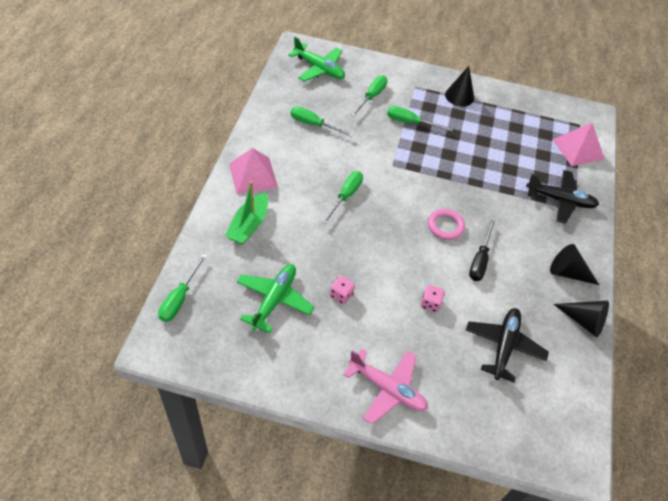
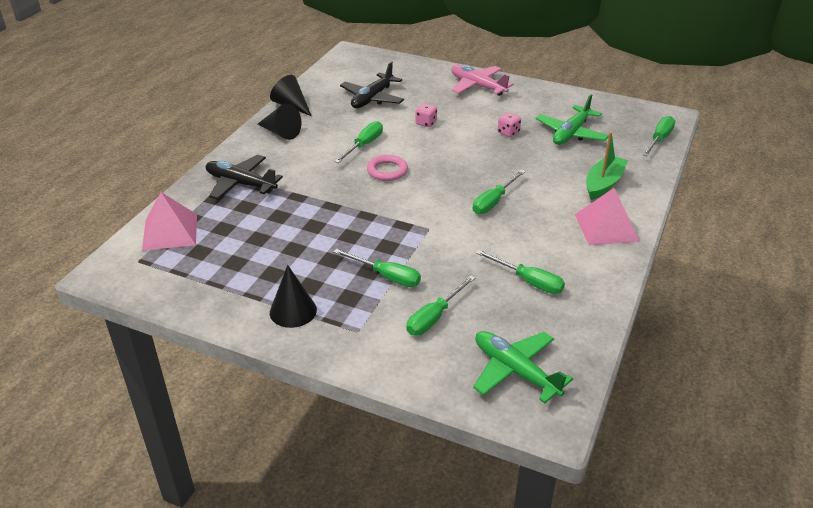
camera: 165 degrees left, 15 degrees down
(480, 260) = (364, 145): black screwdriver -> green screwdriver

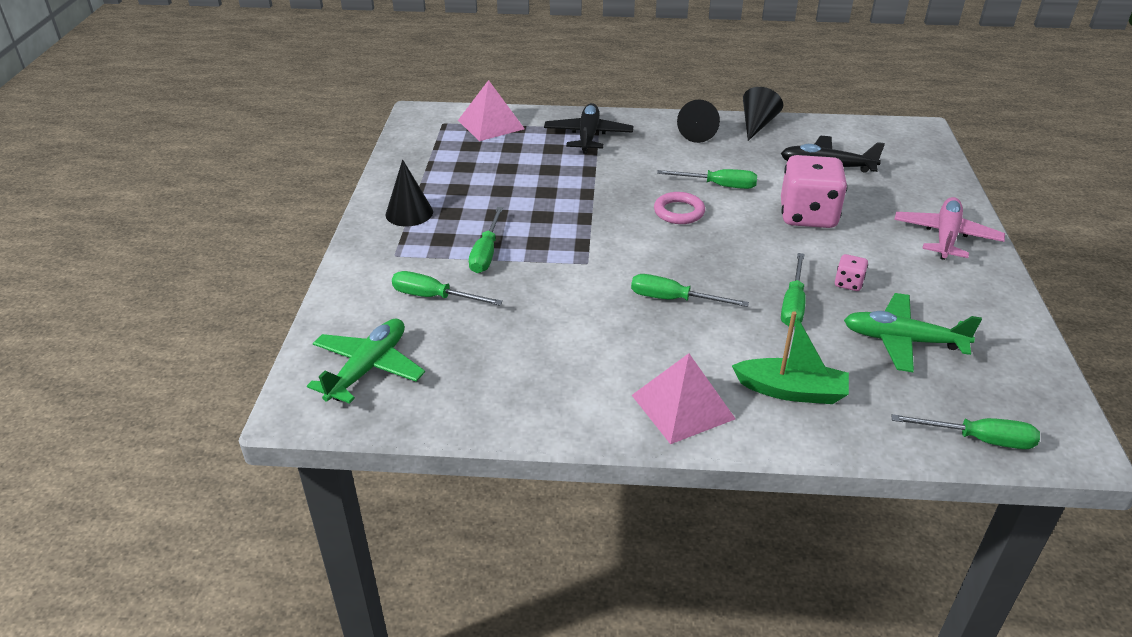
camera: 70 degrees right, 0 degrees up
(426, 123) = (808, 216): pink dice -> pink dice, size x2.29
(528, 281) = (527, 353): green screwdriver -> green screwdriver (793, 304)

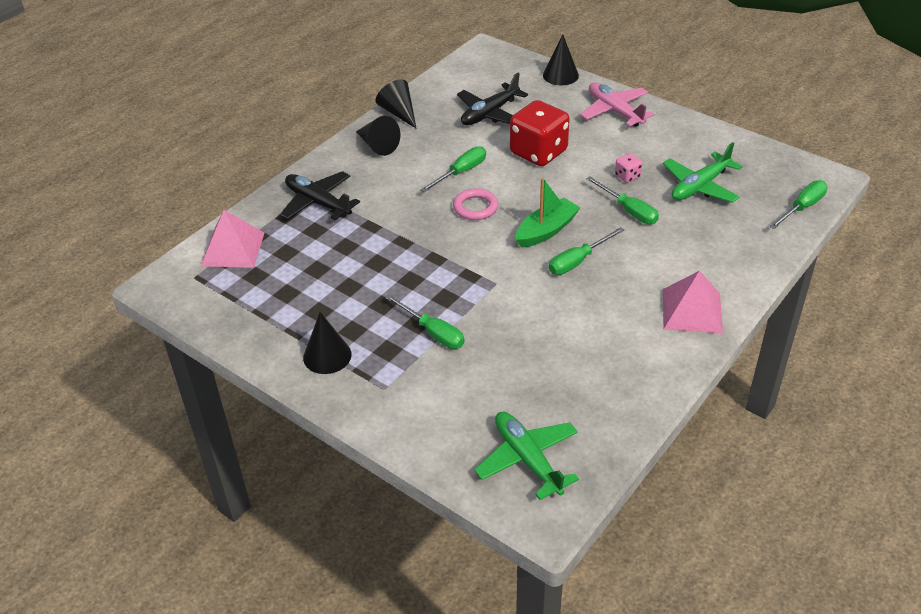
camera: 55 degrees left, 5 degrees up
(434, 297) = (466, 386): green screwdriver -> none
(791, 391) = (711, 256): green boat -> green boat (546, 231)
(808, 216) = (538, 152): pink dice -> red dice
(951, 183) = (560, 75): none -> black cone

